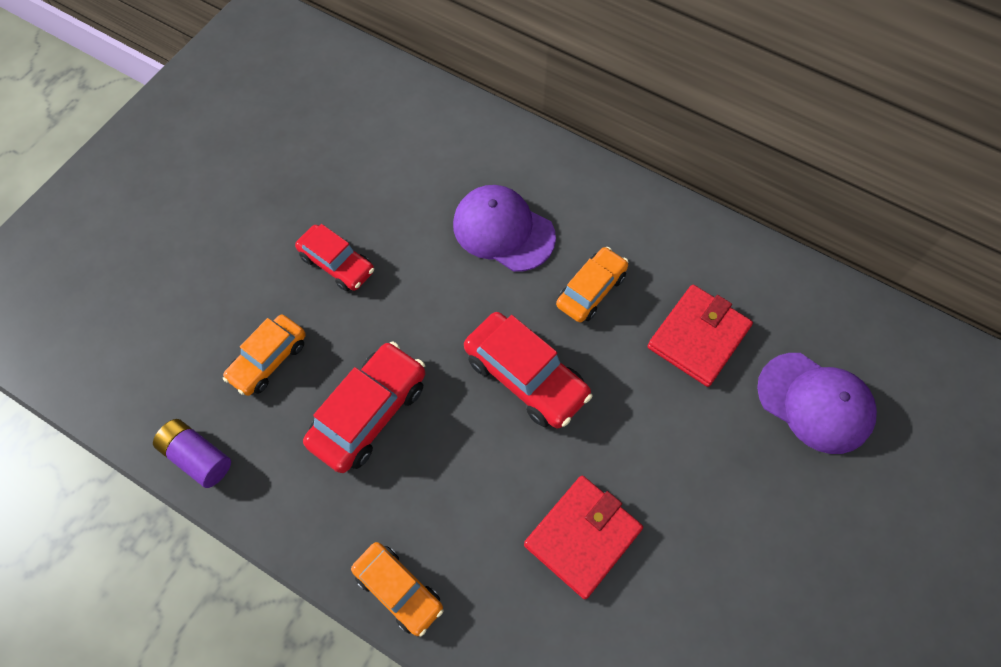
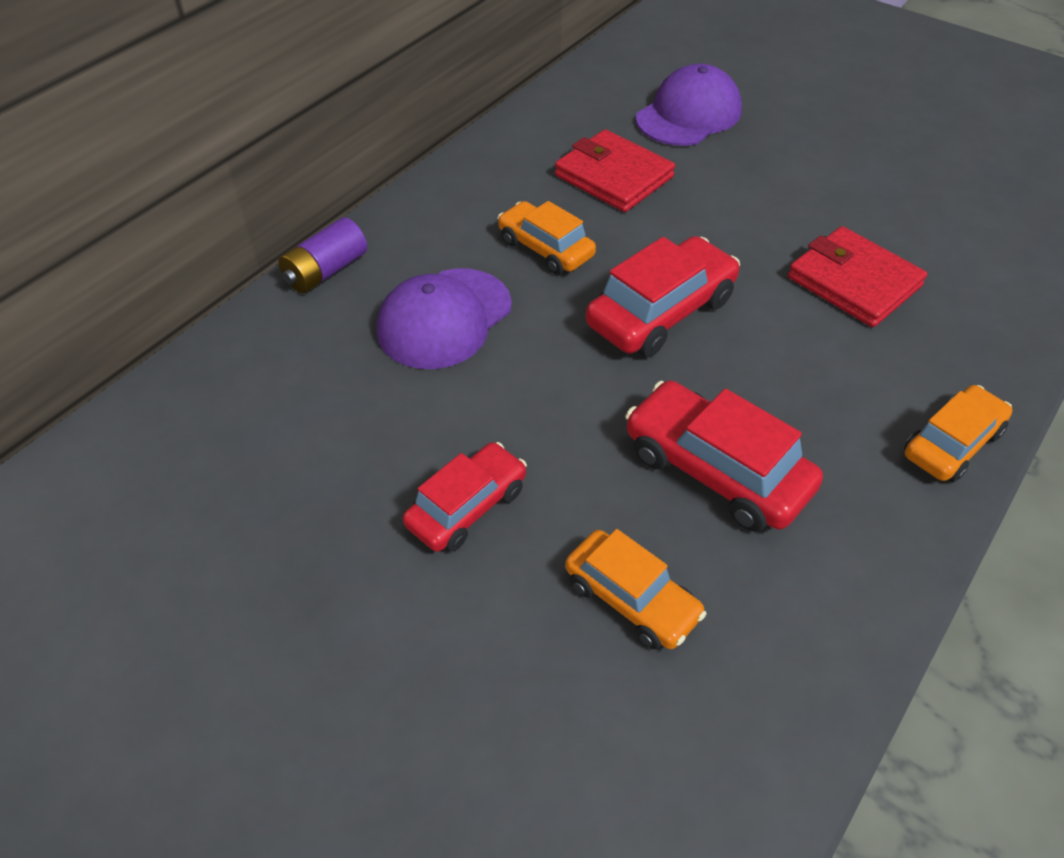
camera: 85 degrees left, 15 degrees down
(197, 457) = (804, 698): purple battery -> purple battery (326, 271)

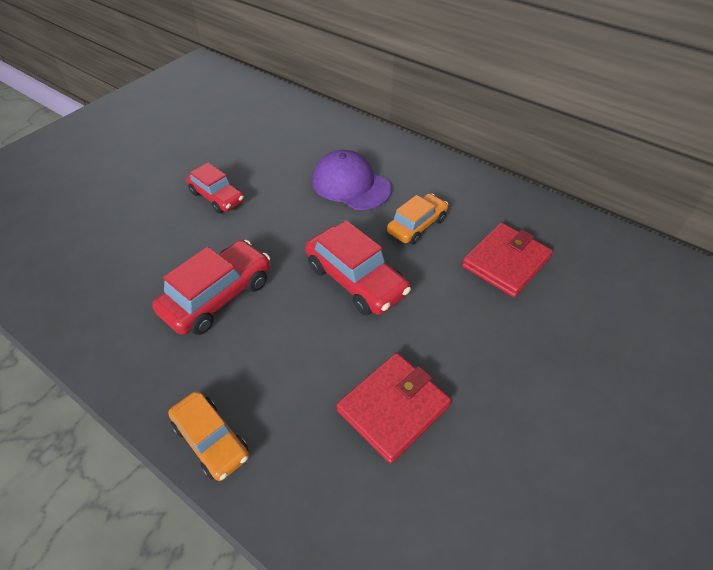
camera: 90 degrees right, 0 degrees up
(326, 271) = (388, 141): purple battery -> none
(632, 599) = (145, 254): orange car -> none
(688, 114) = (611, 316): purple cap -> none

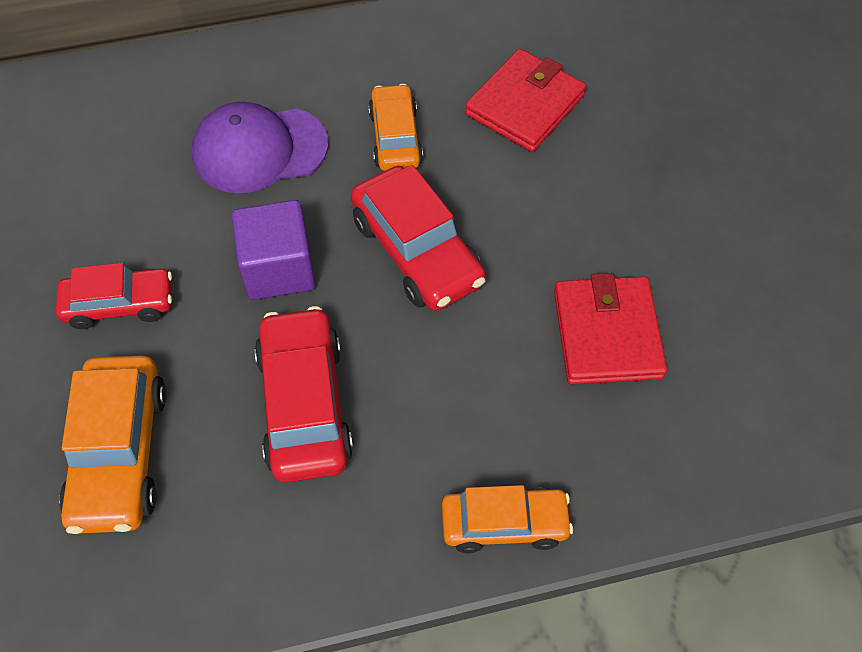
camera: 50 degrees left, 10 degrees up
(136, 248) = (120, 453): none -> orange car
(289, 235) = (278, 269): none -> purple cube
(356, 280) = (417, 251): red car -> red car turned 60 degrees clockwise
(505, 262) = (525, 105): red wallet -> red wallet turned 45 degrees clockwise

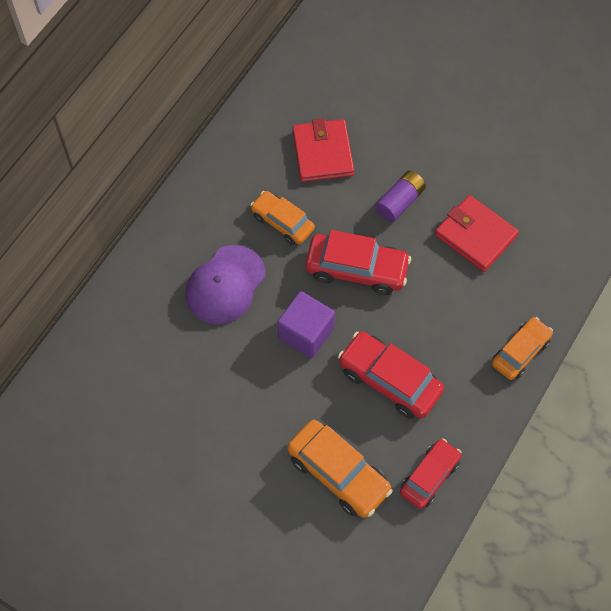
camera: 45 degrees left, 5 degrees up
(120, 304) = (255, 415): red car -> red car (429, 476)
(555, 222) = (400, 202): none -> purple battery

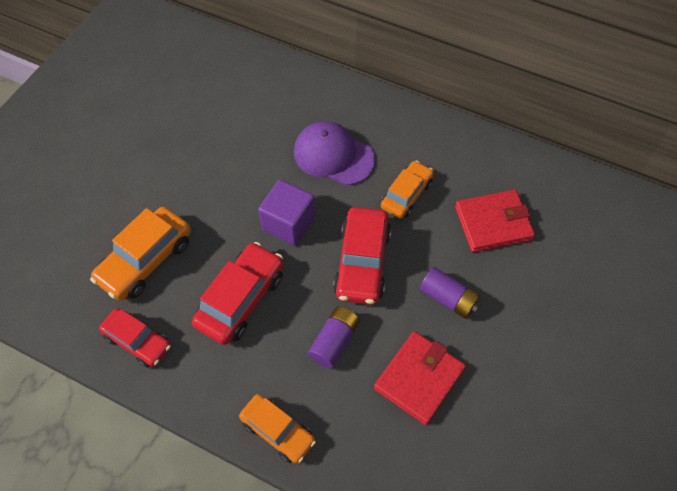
camera: 85 degrees right, 5 degrees down
(437, 300) = (334, 341): none -> purple battery

